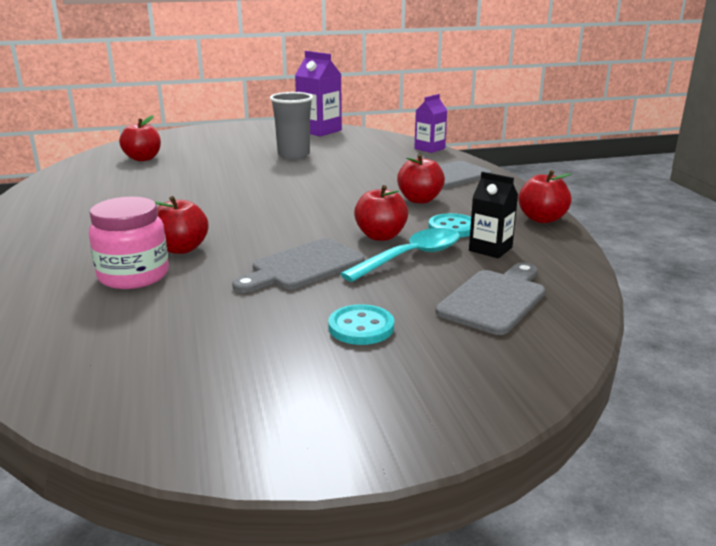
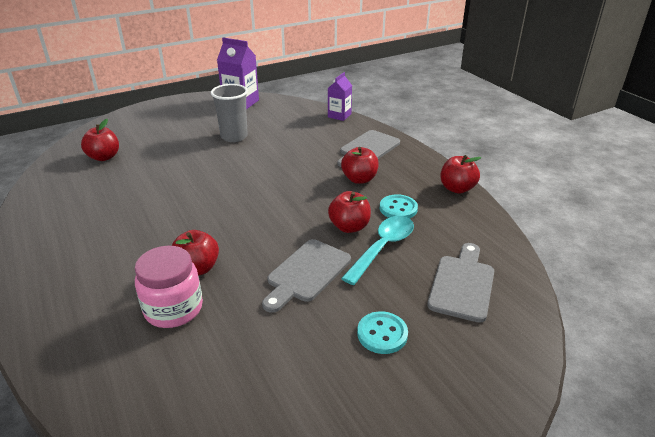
camera: 15 degrees left, 10 degrees up
(490, 249) = (435, 229): black carton -> none

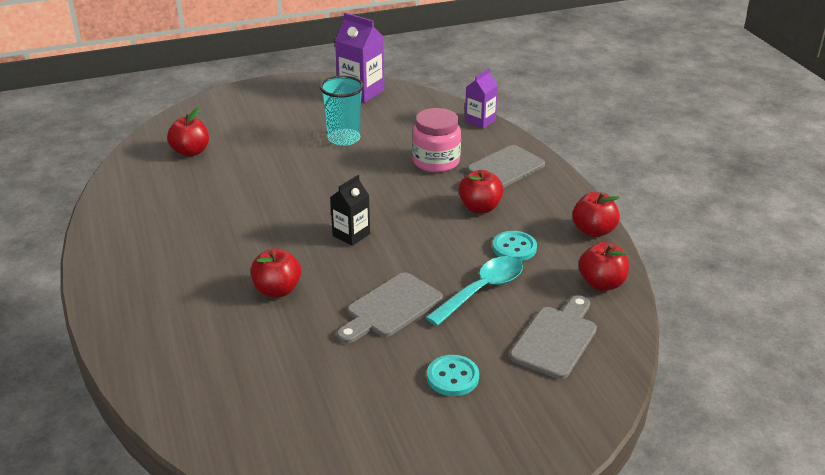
camera: 10 degrees right, 0 degrees up
(173, 309) = (247, 328): pink jar -> pink jar (436, 162)
(234, 137) = (344, 139): grey cup -> turquoise cup
(256, 212) = (351, 235): none -> black carton
(349, 227) = (451, 263): red apple -> red apple (601, 283)

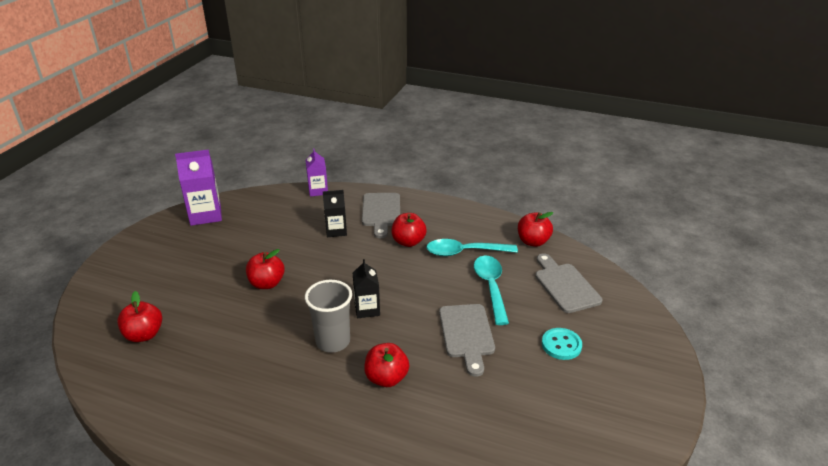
camera: 50 degrees left, 0 degrees up
(288, 239) = (333, 341): none -> grey cup
(344, 139) = (250, 252): turquoise cup -> none
(436, 162) = (336, 231): pink jar -> black carton
(514, 248) = (464, 252): turquoise button -> turquoise spoon
(593, 231) = (483, 217): red apple -> red apple (267, 283)

